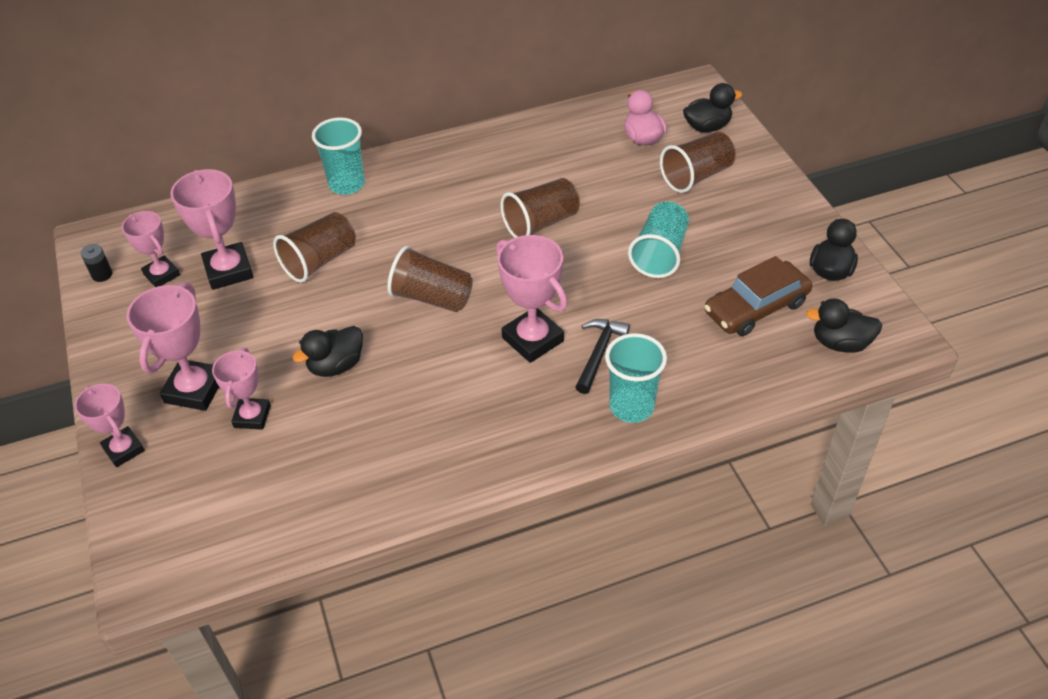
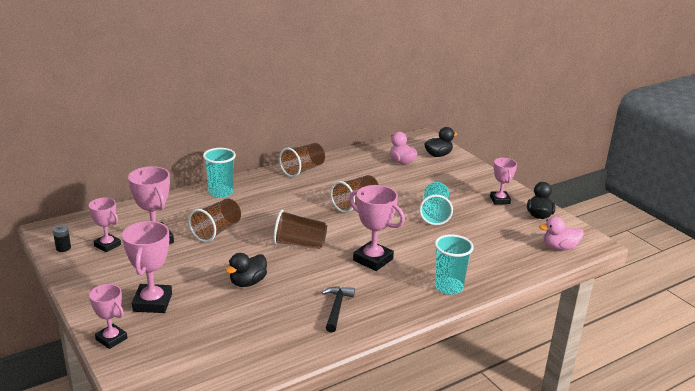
camera: 15 degrees left, 20 degrees down
(252, 416) = (199, 313): pink trophy -> pink trophy (500, 200)
(599, 353) = (417, 263): black hammer -> black hammer (336, 308)
(696, 176) = (441, 177): brown cup -> brown cup (303, 170)
(756, 307) = (503, 235): brown car -> none
(840, 343) = (559, 247): black duck -> pink duck

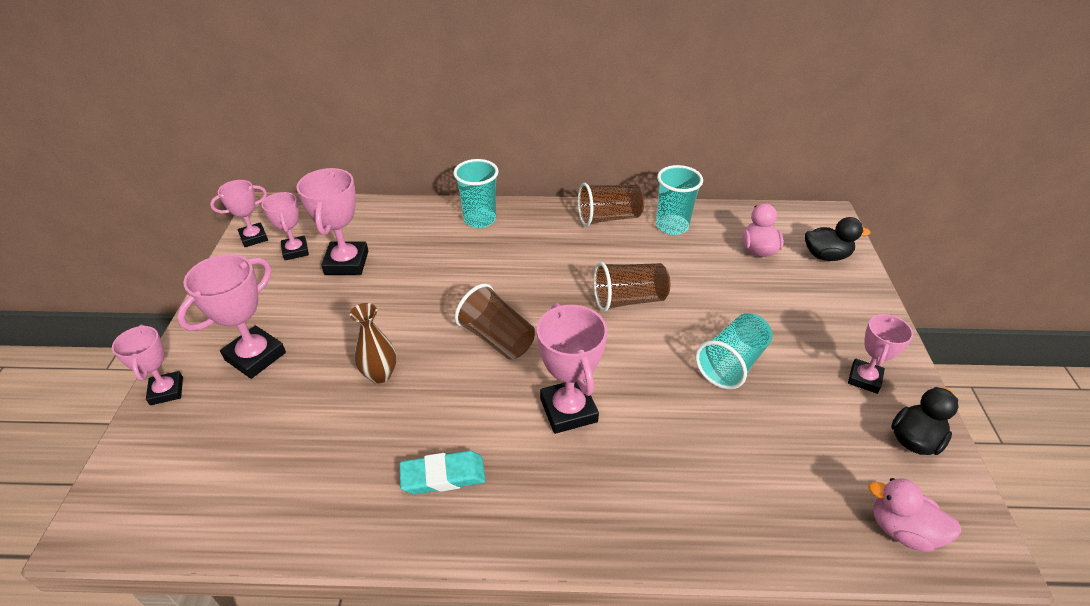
camera: 35 degrees right, 15 degrees up
(63, 248) = (254, 237): black battery -> pink trophy
(216, 231) = (421, 276): brown cup -> none
(248, 282) = (380, 374): black duck -> brown vase
(336, 308) = (443, 476): black hammer -> turquoise eraser
(448, 287) = (635, 520): turquoise cup -> turquoise cup (672, 226)

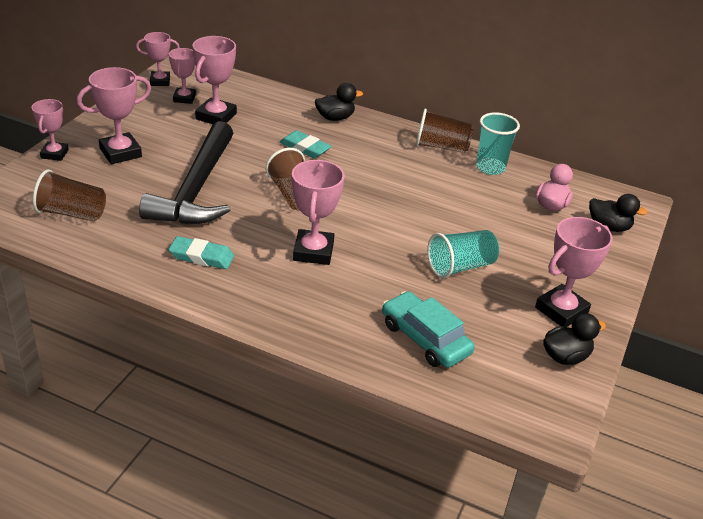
camera: 20 degrees right, 5 degrees down
(380, 374) = (196, 189): brown vase -> black hammer
(471, 269) = (305, 148): none -> turquoise eraser
(480, 219) = (335, 118): turquoise cup -> black duck
(628, 300) = (412, 203): brown cup -> brown cup (72, 213)
(767, 483) = (425, 338): none -> turquoise car
(864, 379) = (561, 310): pink trophy -> pink trophy, size x1.55
(902, 530) = (503, 397): pink duck -> none

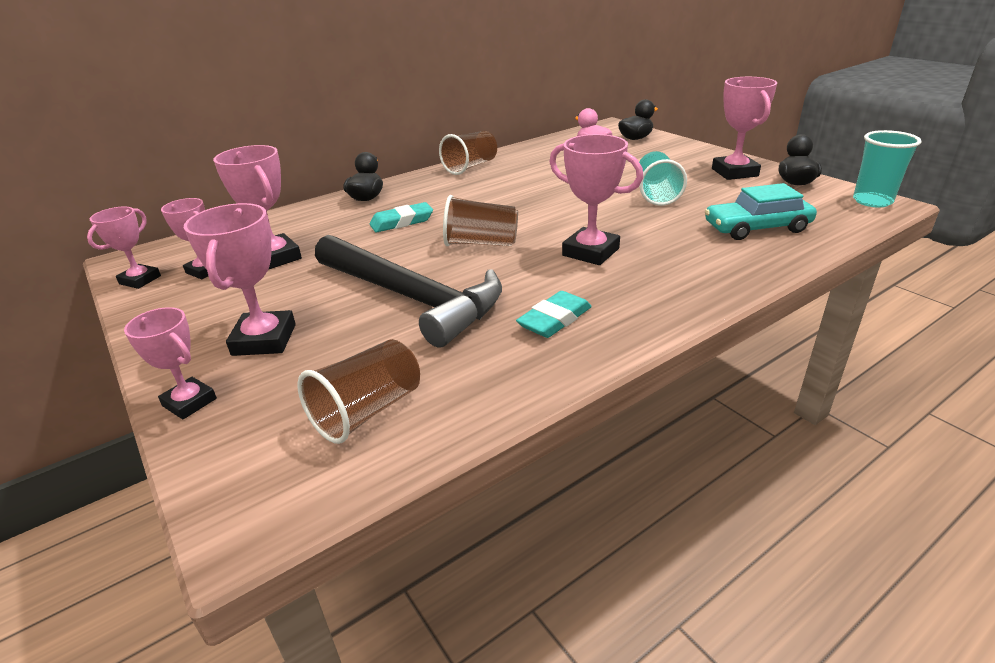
camera: 55 degrees left, 5 degrees down
(490, 168) = (521, 156): turquoise cup -> turquoise cup (872, 201)

